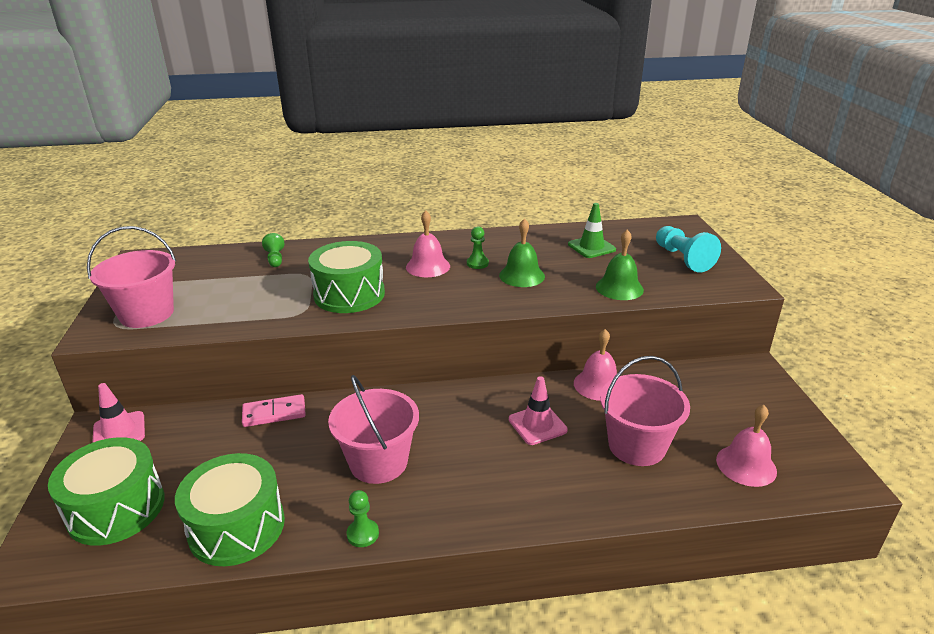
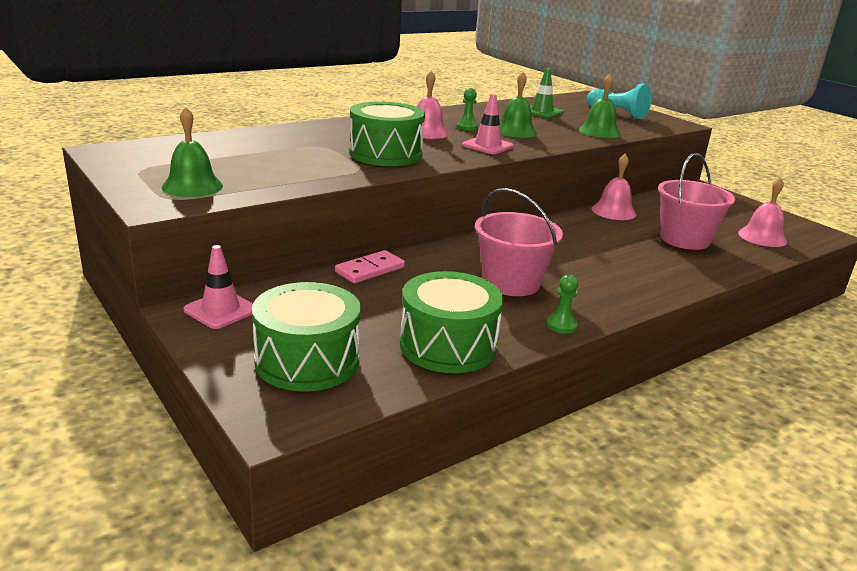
camera: 30 degrees left, 5 degrees down
(147, 314) = (192, 186): pink bucket -> green bell
(275, 258) = (267, 138): green pawn -> none
(537, 425) = (602, 240): pink traffic cone -> pink traffic cone (487, 146)

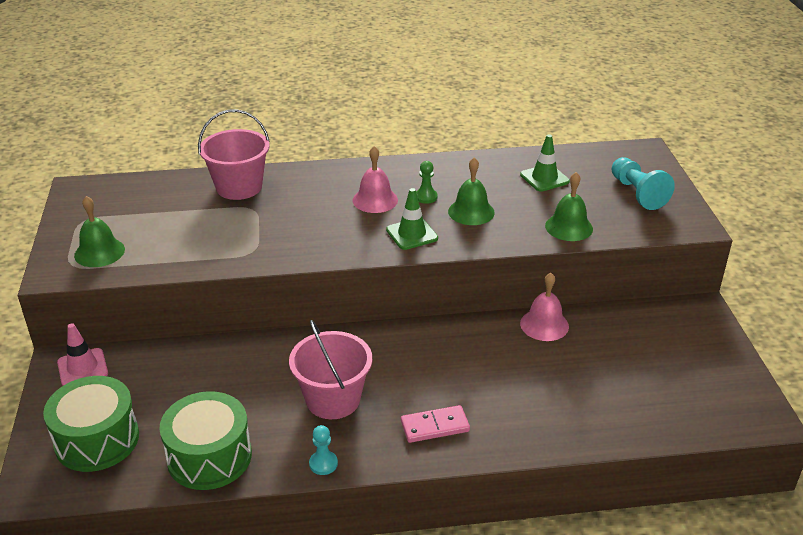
camera: 30 degrees right, 10 degrees up
(370, 270) = (229, 351): pink domino -> pink domino (435, 426)
(385, 154) = (297, 232): green drum -> none
(487, 146) = (412, 234): pink traffic cone -> green traffic cone
(561, 325) = (323, 464): green pawn -> turquoise pawn
(684, 239) = (576, 386): pink bucket -> pink bucket (239, 187)
(762, 237) = (676, 405): pink bell -> none

